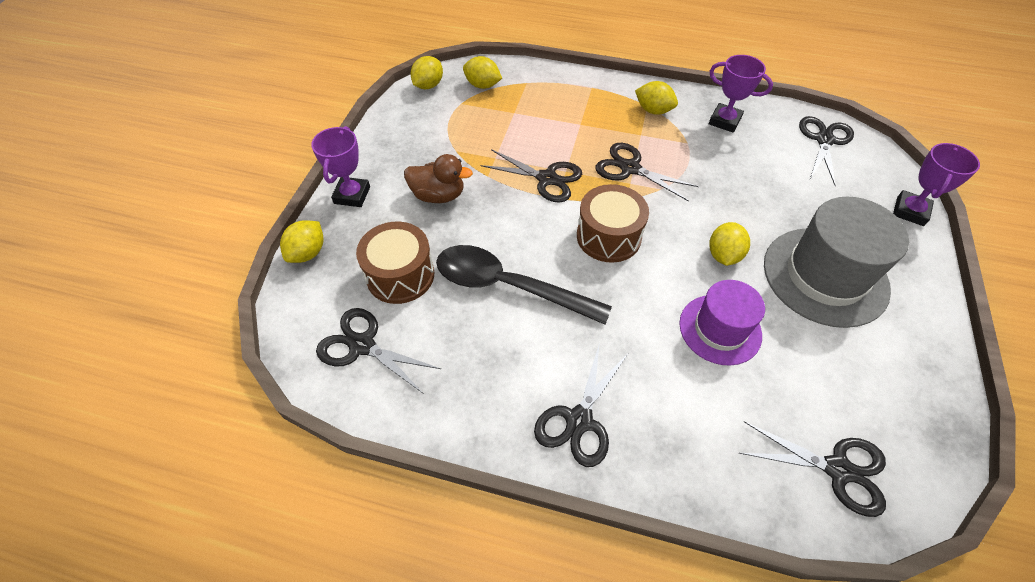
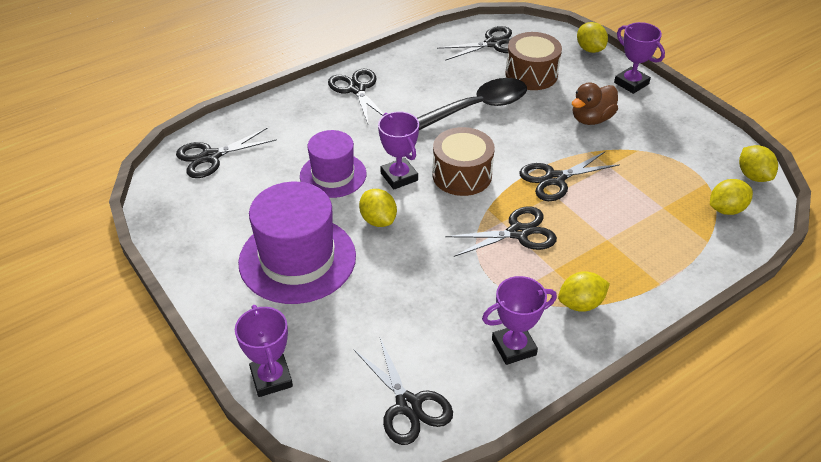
camera: 130 degrees right, 10 degrees down
(662, 277) = (399, 177): none -> purple trophy
(825, 276) = (297, 259): grey hat -> purple hat

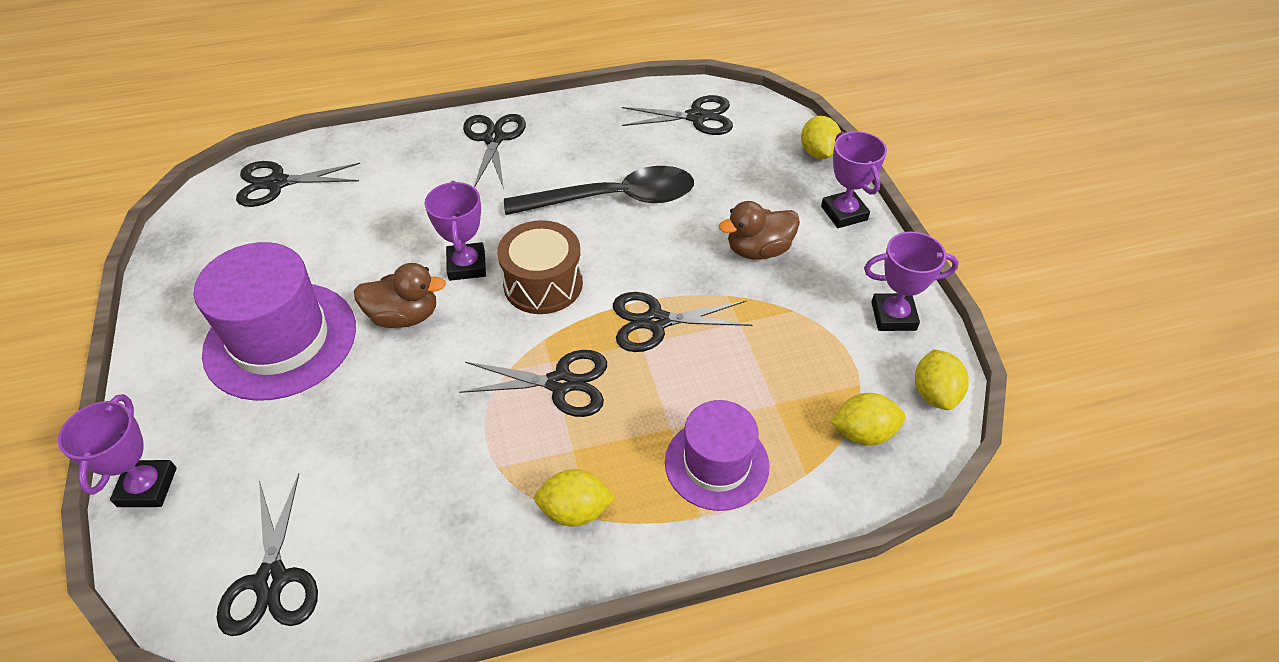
camera: 20 degrees right, 5 degrees up
(333, 175) = (393, 242): purple hat -> purple hat (716, 464)
(378, 220) = (404, 316): yellow lemon -> brown duck
(514, 347) = (450, 544): purple trophy -> purple trophy (893, 316)
(531, 74) = (718, 169): brown drum -> none

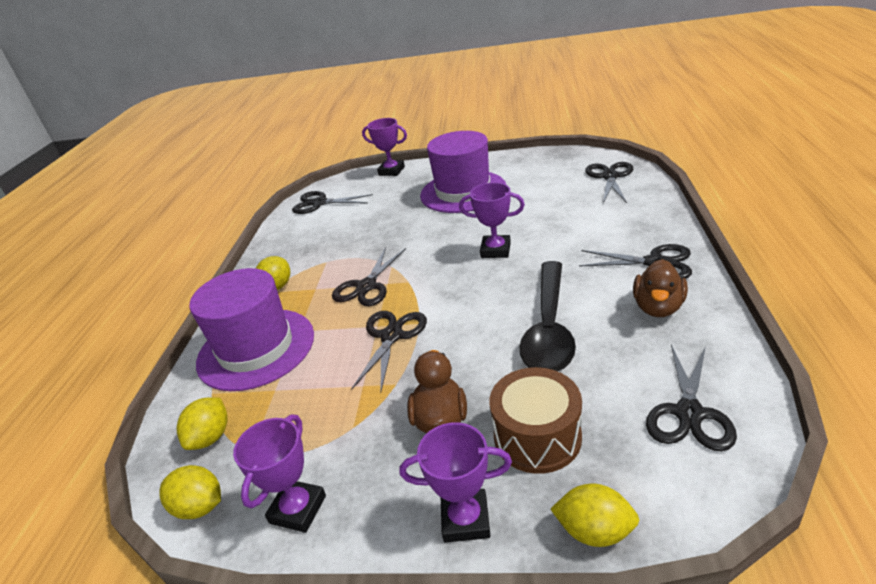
camera: 115 degrees right, 15 degrees down
(404, 316) = (460, 228): brown duck -> brown duck (658, 307)
(543, 284) = (460, 283): brown drum -> brown drum (537, 437)
(716, 464) = (256, 348): purple hat -> purple hat, size x1.59

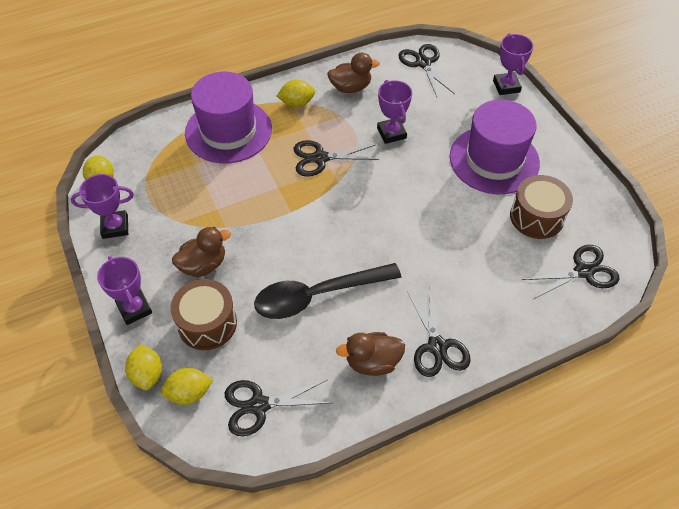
camera: 55 degrees right, 20 degrees up
(211, 437) = (148, 155): yellow lemon -> yellow lemon (189, 393)
(298, 248) = (350, 87): none -> brown duck
(392, 336) = (270, 202): black scissors -> none
(495, 250) = (406, 223): purple trophy -> purple trophy (391, 133)
(540, 185) = (536, 217): none -> brown drum

